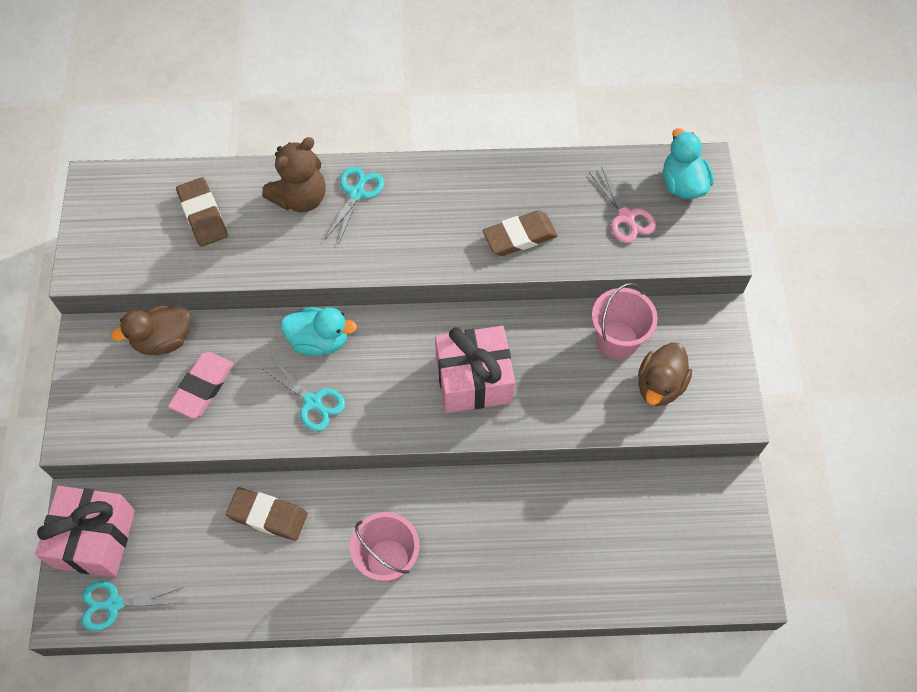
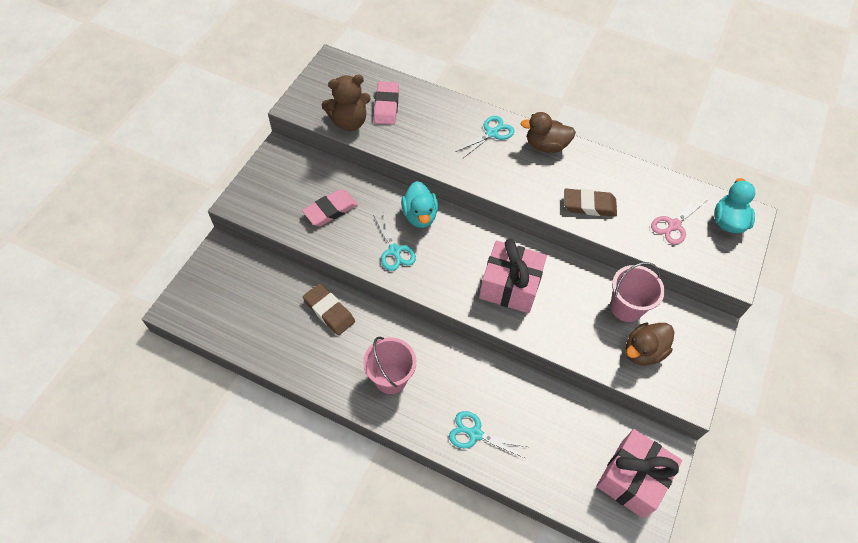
camera: 25 degrees right, 5 degrees down
(95, 538) = (217, 273): pink gift -> pink gift (632, 479)
(114, 604) = (205, 318): turquoise scissors -> turquoise scissors (475, 434)
(163, 340) = (323, 172): brown duck -> brown duck (546, 146)
(203, 215) = (386, 106): brown eraser -> pink eraser
(300, 198) = (453, 121): brown teddy bear -> brown teddy bear (349, 122)
(319, 341) = (420, 216): turquoise duck -> turquoise duck turned 45 degrees clockwise
(626, 217) = (674, 225): pink scissors -> pink scissors turned 45 degrees clockwise

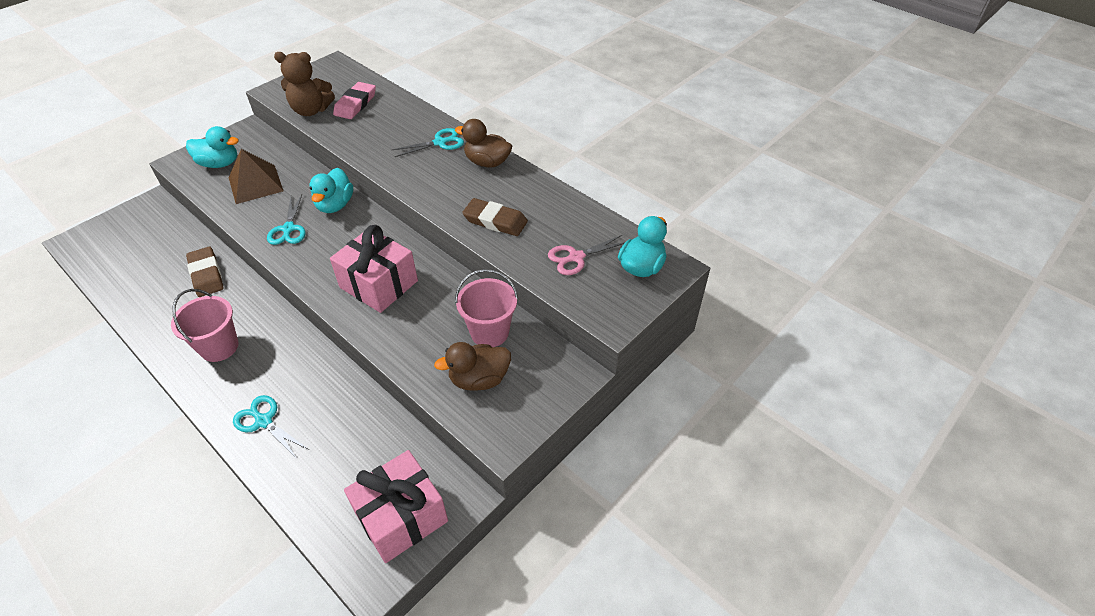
camera: 20 degrees right, 10 degrees down
(279, 196) = (219, 163): none -> turquoise duck
(330, 210) = (255, 184): pink eraser -> brown pyramid

